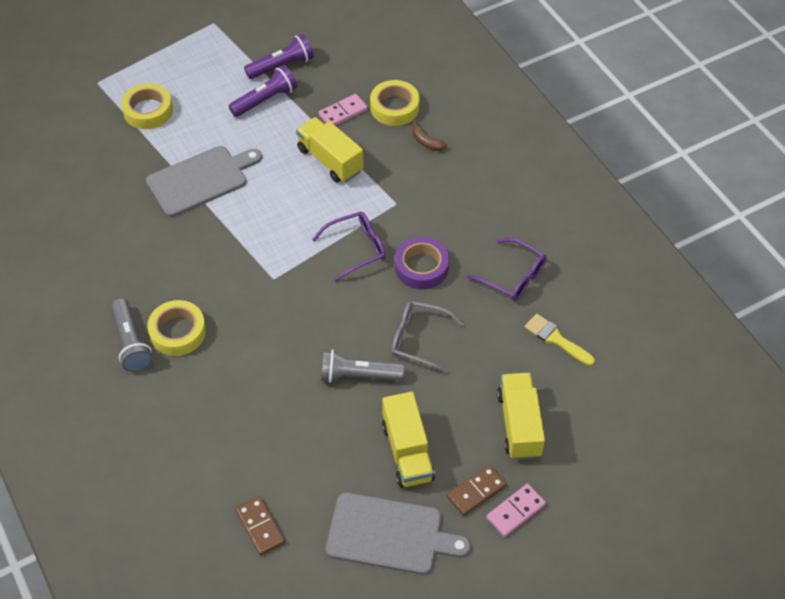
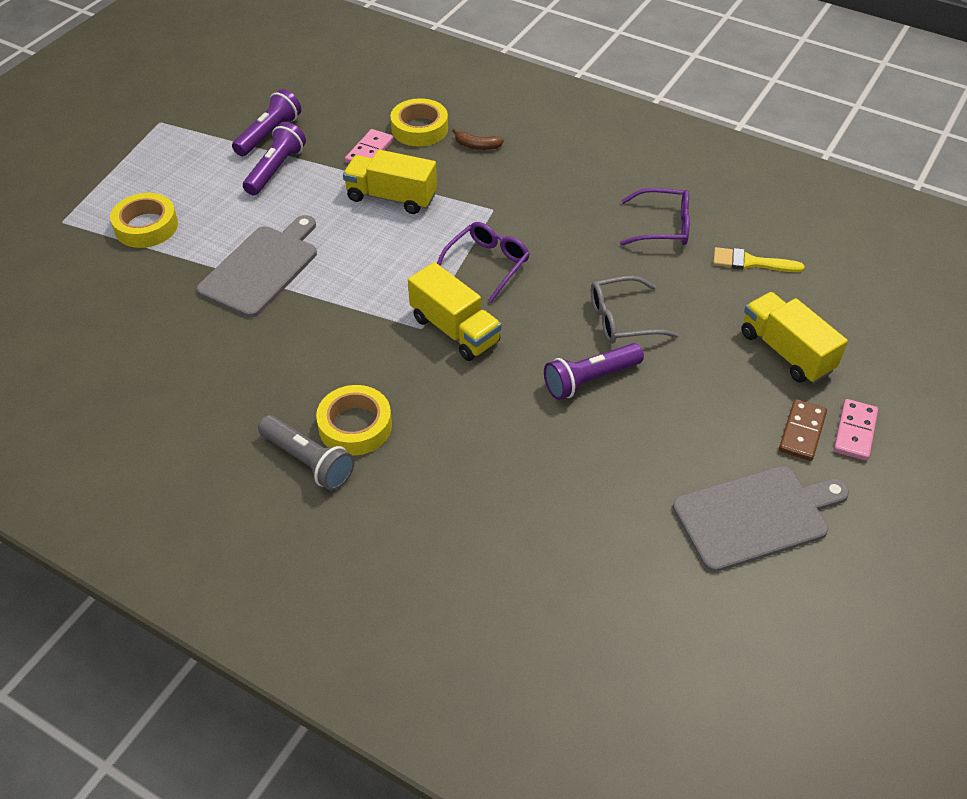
camera: 30 degrees left, 5 degrees down
(260, 527) = (614, 580): brown domino -> none
(358, 375) = (590, 380): grey flashlight -> purple flashlight
(407, 451) = (702, 428): yellow truck -> yellow truck (455, 330)
(421, 267) = (567, 254): purple tape -> none

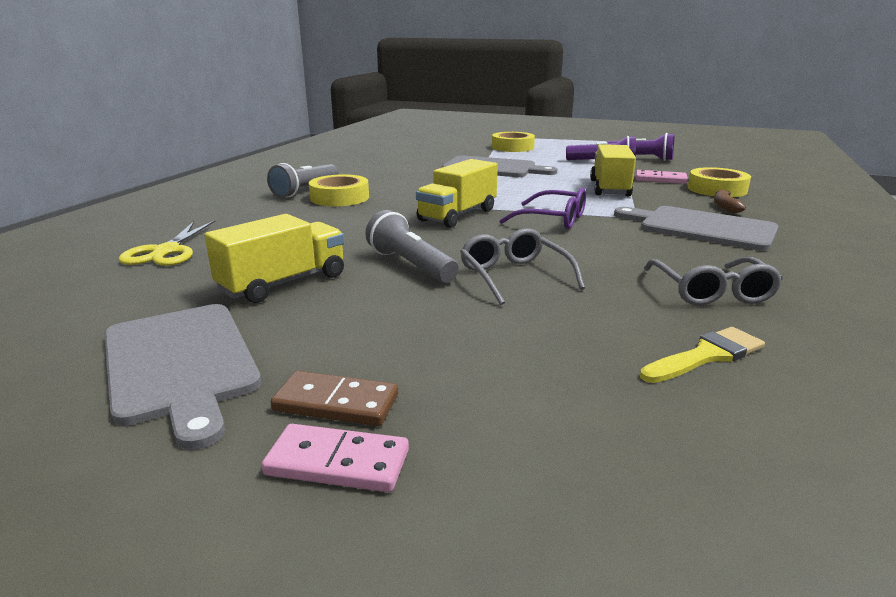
camera: 80 degrees right, 25 degrees down
(522, 572) = (166, 251): none -> yellow scissors
(531, 181) = (701, 228): none -> grey cutting board
(590, 380) = (410, 265): purple flashlight -> grey flashlight
(662, 226) = (711, 291): purple glasses -> grey glasses
(750, 262) = (706, 355): yellow brush -> yellow brush turned 60 degrees clockwise
(786, 352) = (514, 388): yellow truck -> yellow truck (283, 283)

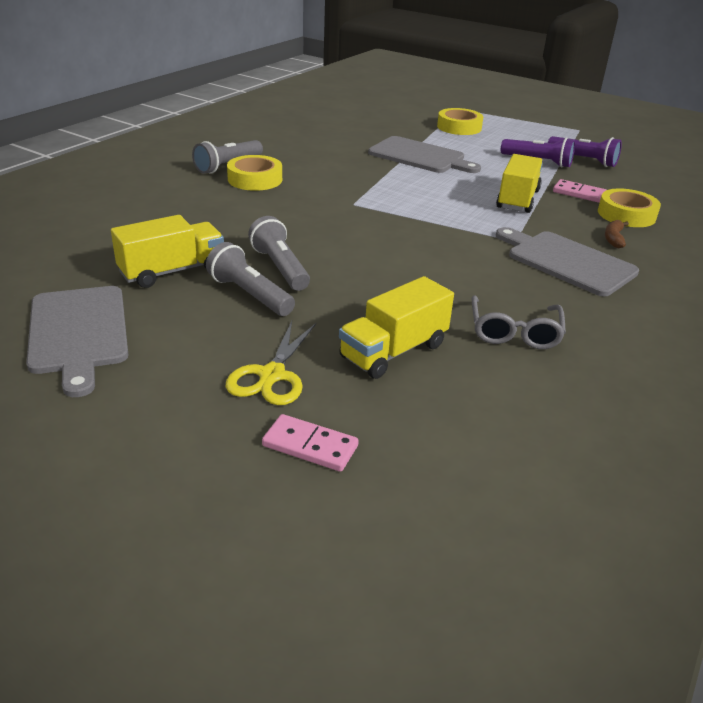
camera: 10 degrees right, 10 degrees up
(166, 251) = (91, 225): yellow scissors -> yellow scissors (272, 375)
(336, 403) = (172, 380): brown domino -> none
(338, 462) = (156, 421): pink domino -> pink domino (310, 446)
(390, 294) = (250, 295): none -> grey flashlight
(457, 215) = (350, 216): yellow truck -> yellow truck (394, 351)
(514, 276) = (359, 291): grey glasses -> none
(552, 220) = (433, 233): purple glasses -> none
(706, 355) = (459, 388): yellow brush -> none

